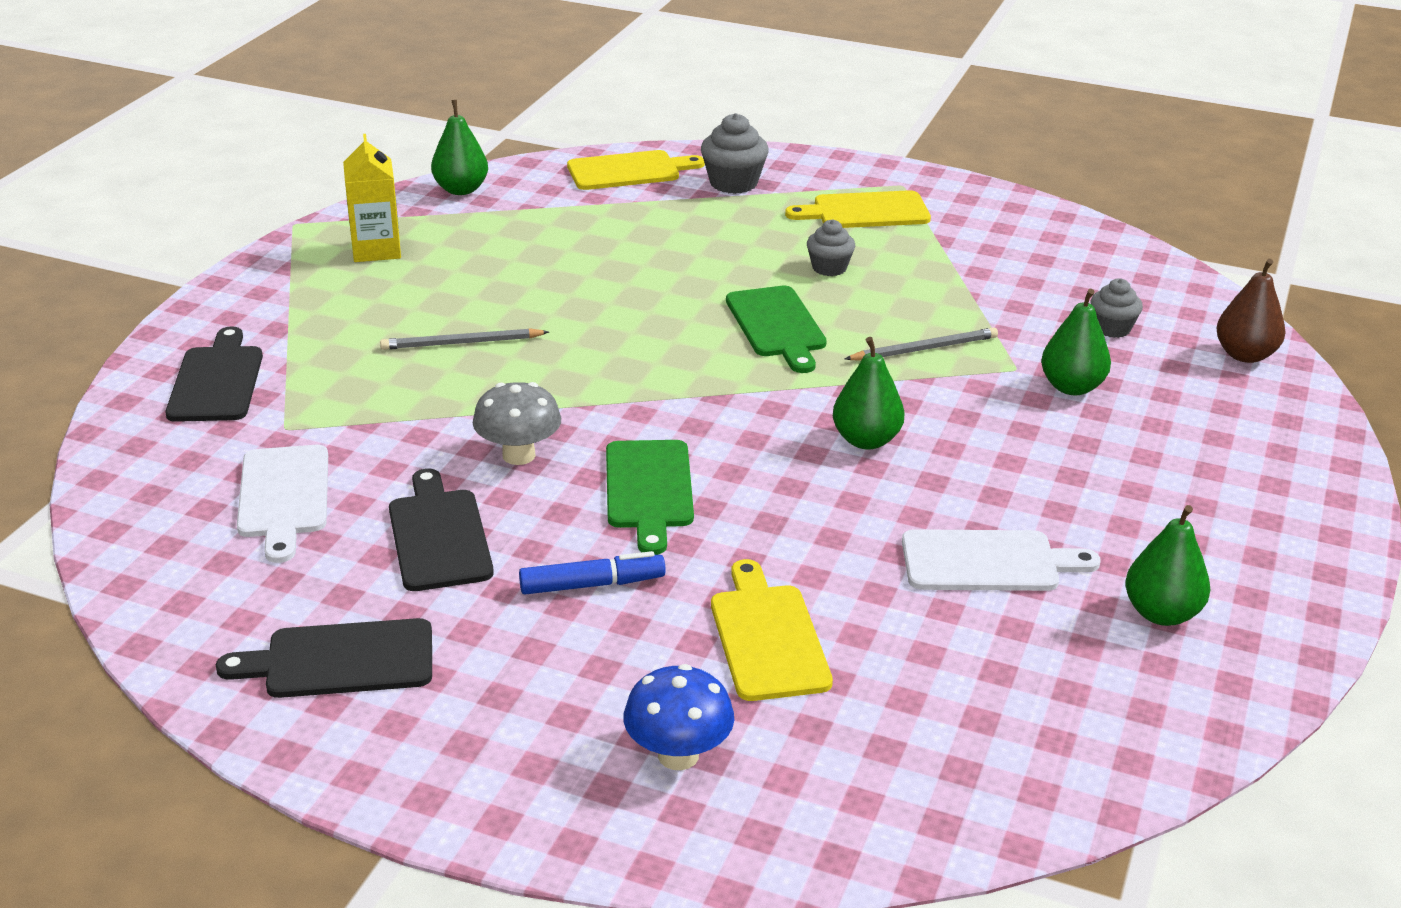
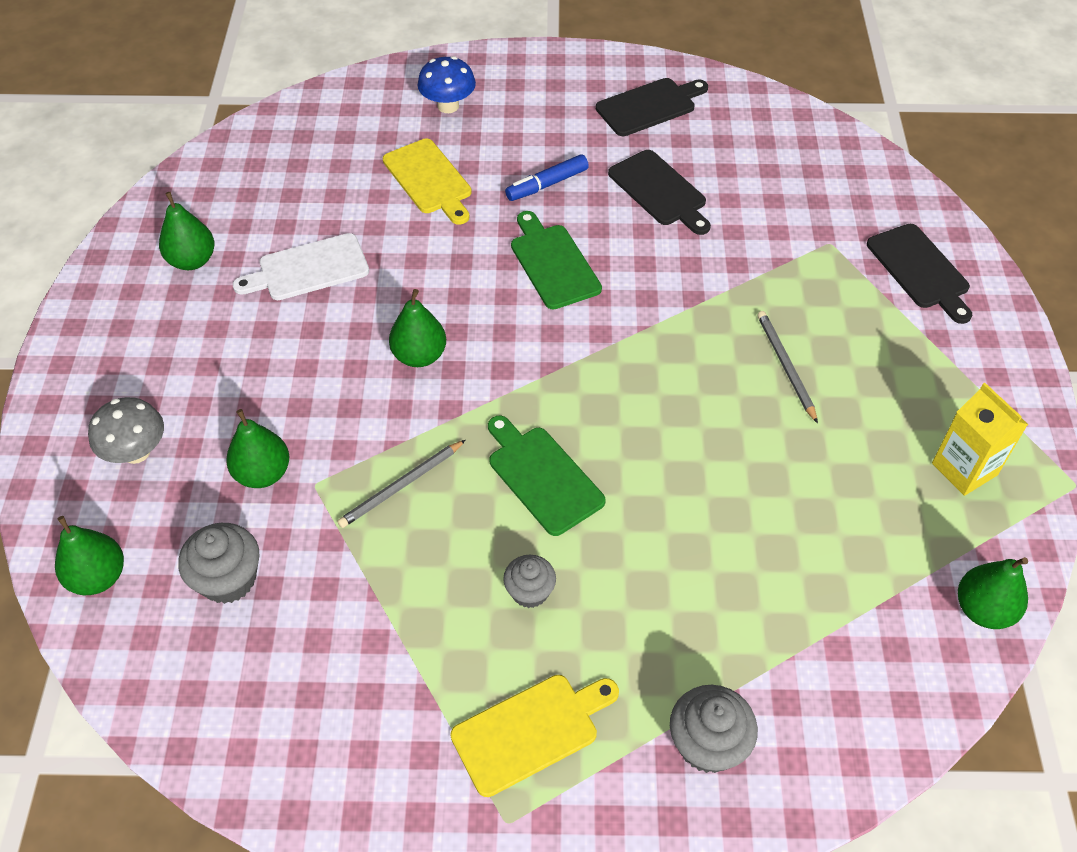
camera: 160 degrees right, 20 degrees up
(283, 497) = (776, 191): white cutting board -> none
(461, 343) = (785, 366): grey pencil -> grey pencil turned 75 degrees counterclockwise
(518, 455) = (657, 266): grey mushroom -> grey mushroom (136, 452)
(629, 171) = (840, 726): yellow cutting board -> none
(1112, 328) = (228, 579): grey cupcake -> grey cupcake, size x1.52
(1245, 355) = (98, 577): brown pear -> green pear

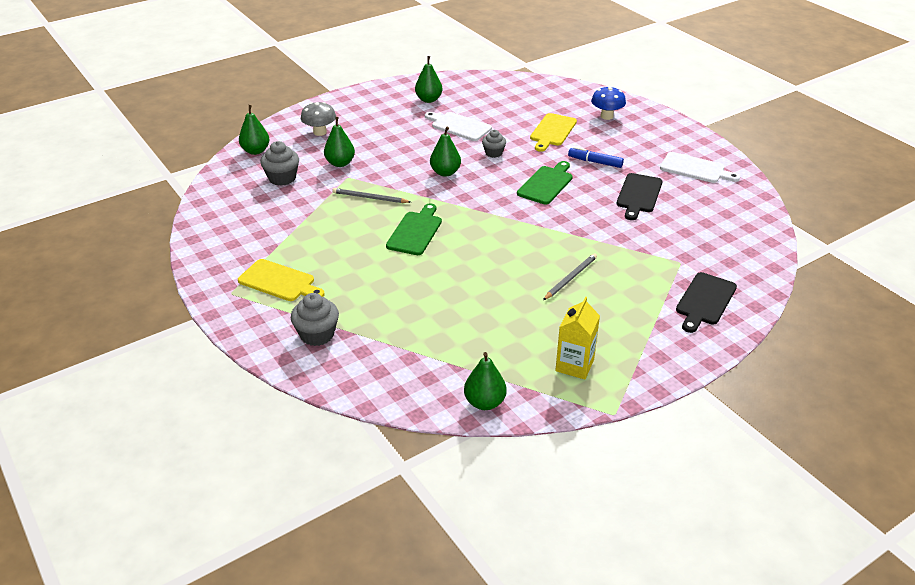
camera: 55 degrees right, 15 degrees down
(529, 592) = (349, 253): grey cupcake -> grey cupcake (493, 153)
(649, 106) = (695, 169): black cutting board -> white cutting board

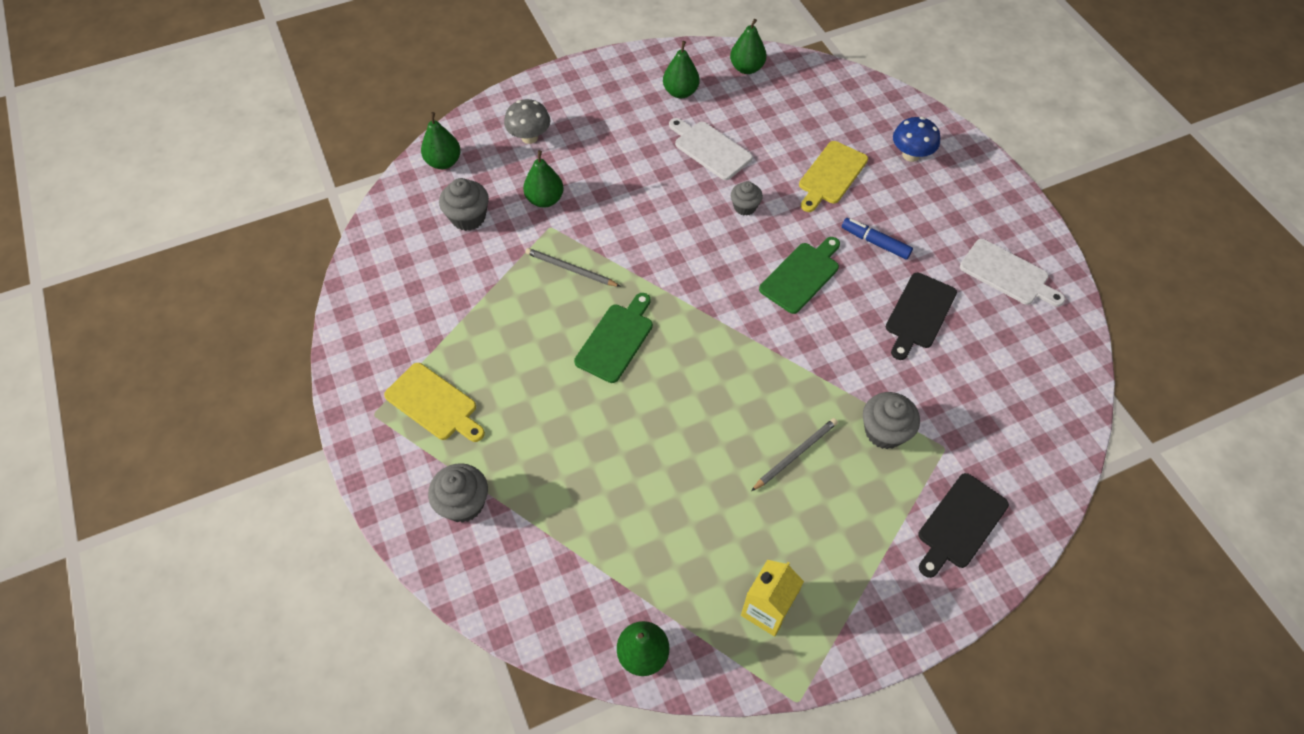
camera: 10 degrees right, 20 degrees up
(445, 172) = (675, 235): green pear -> green pear (746, 68)
(633, 258) = (884, 431): none -> grey cupcake

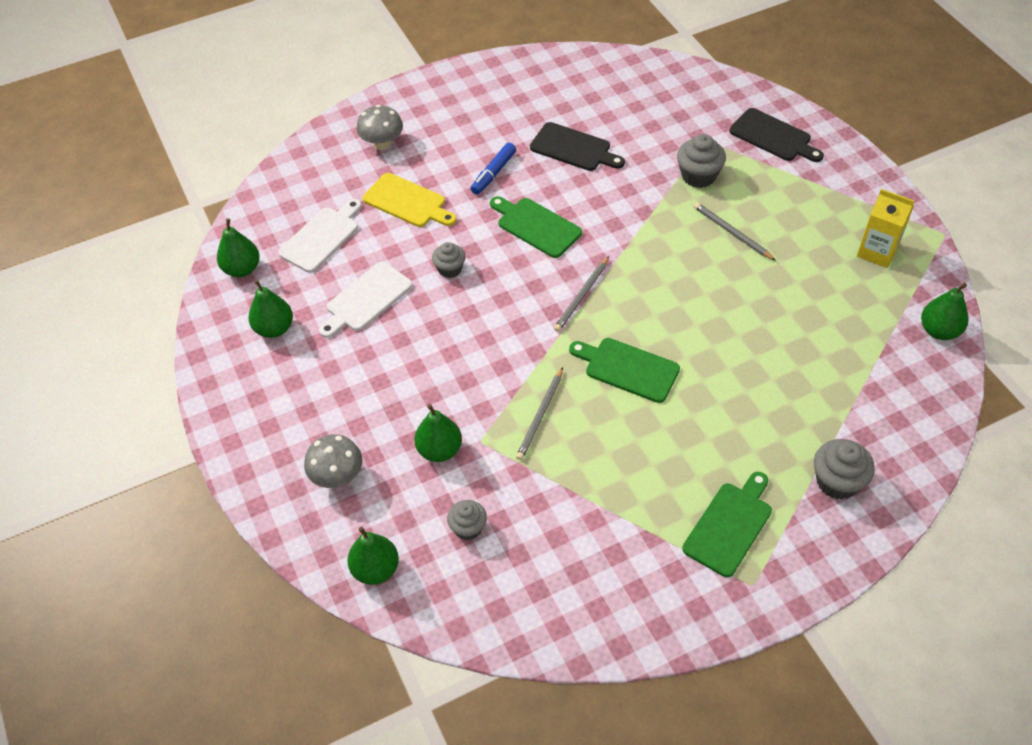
camera: 90 degrees left, 5 degrees down
(434, 404) = (730, 525): yellow cutting board -> green cutting board
(468, 217) = (468, 528): grey cupcake -> grey cupcake, size x0.66
(708, 308) = (581, 296): none -> grey pencil
(911, 155) = (382, 144): blue mushroom -> grey mushroom
(1007, 274) = (526, 91): white cutting board -> white cutting board (322, 237)

